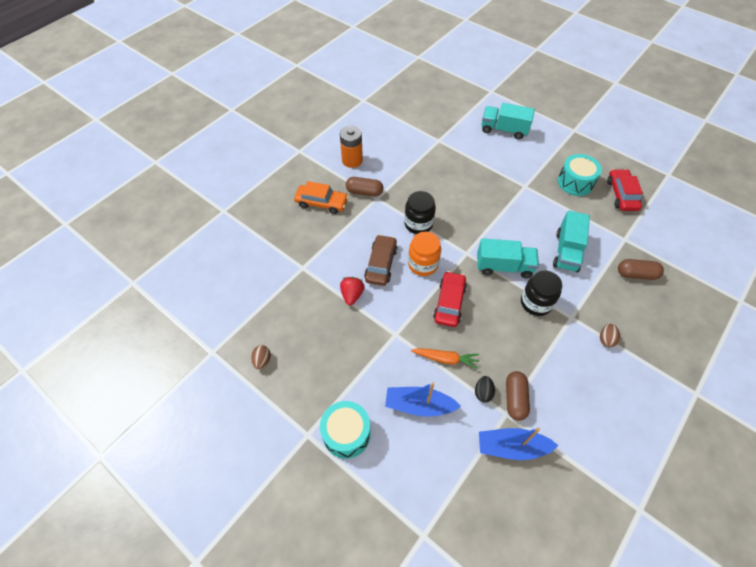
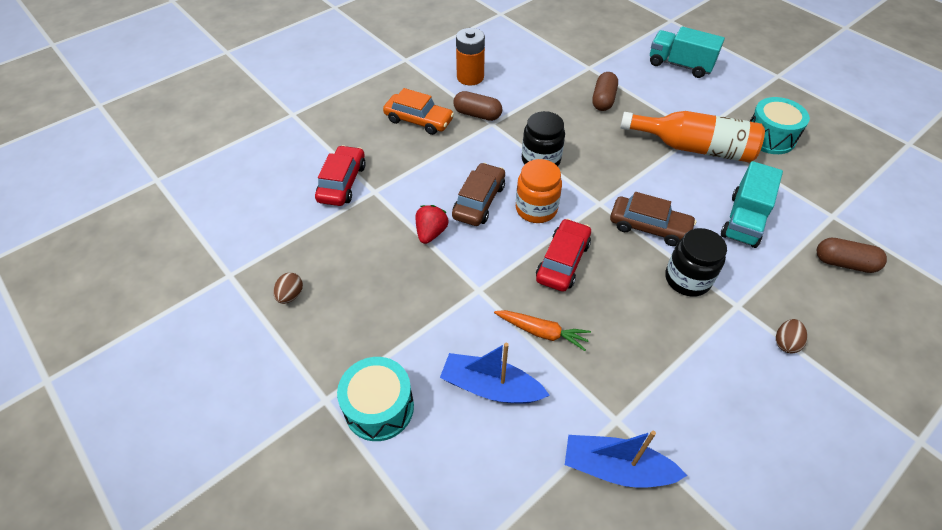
camera: 10 degrees right, 5 degrees down
(483, 392) = (587, 385): black egg -> none
(504, 266) = (649, 227): turquoise truck -> brown car
(515, 399) = (633, 401): brown capsule -> brown capsule (603, 100)
(524, 198) = (694, 148): none -> orange bottle
(621, 194) = (835, 160): red car -> red car (342, 182)

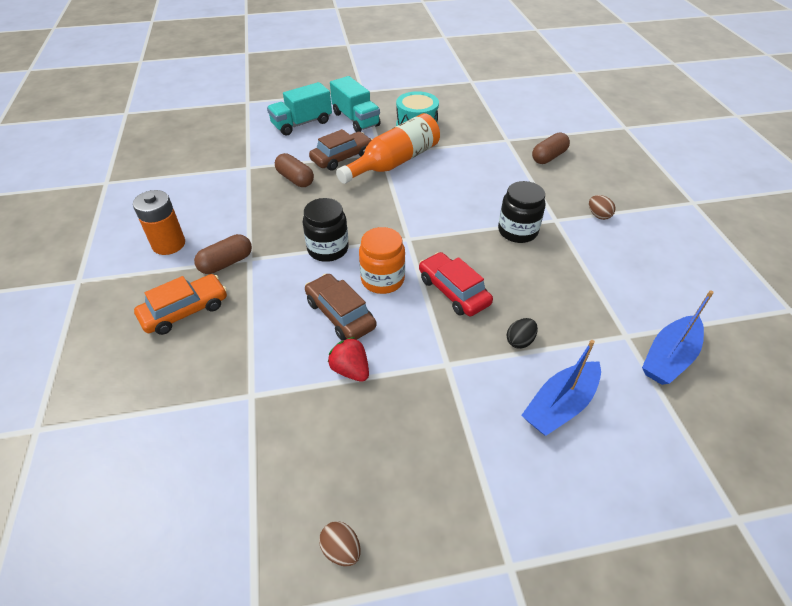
camera: 60 degrees left, 5 degrees down
(342, 182) = (210, 421): red car -> none
(379, 407) = (543, 513): turquoise drum -> none
(542, 332) = (520, 341): orange carrot -> black egg
(649, 227) = (454, 224): brown car -> brown car (342, 157)
(744, 220) = (482, 177): turquoise truck -> turquoise truck (356, 119)

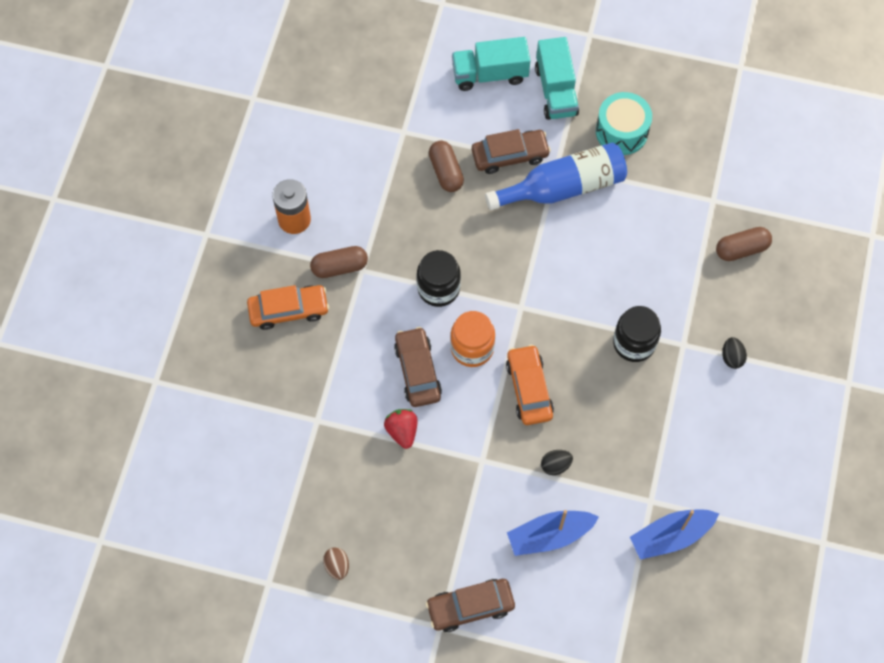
camera: 25 degrees right, 20 degrees up
(394, 162) = (563, 187): orange bottle -> blue bottle
(453, 291) = (529, 389): red car -> orange car
(530, 522) = (470, 607): none -> brown car
(598, 215) = (732, 357): brown egg -> black egg

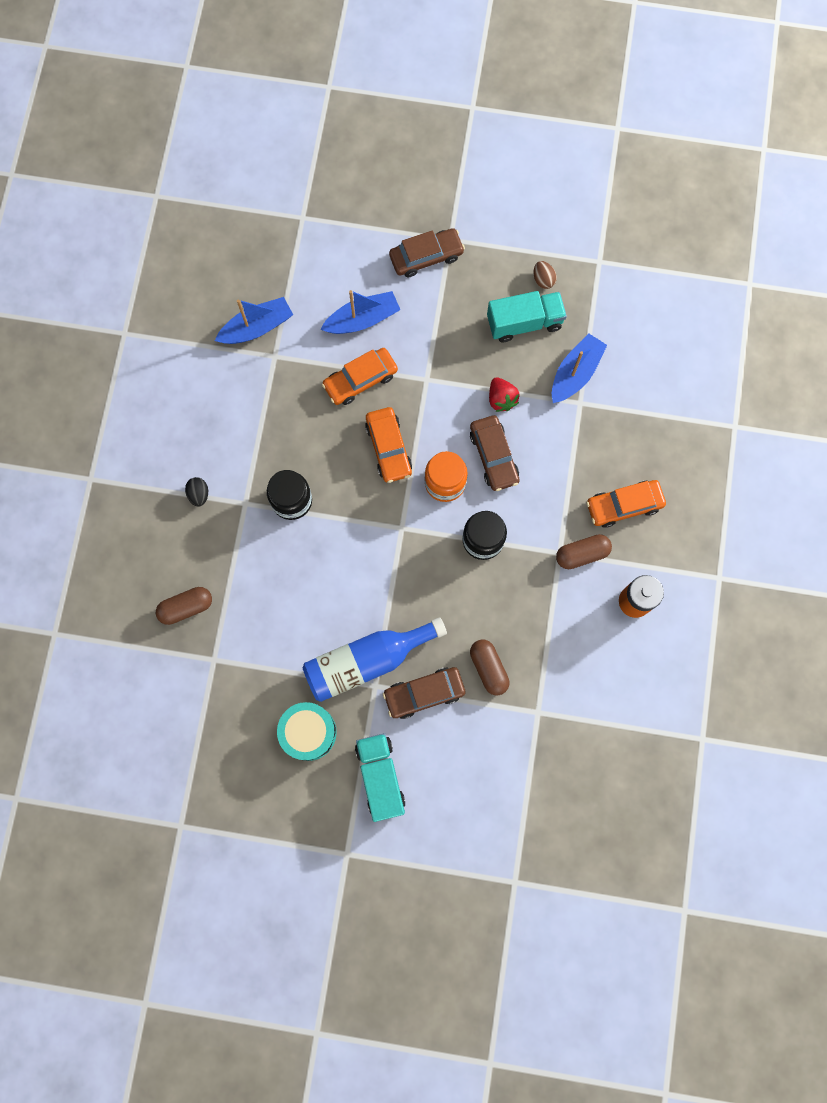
camera: 175 degrees right, 10 degrees up
(317, 453) = (575, 373): none -> blue boat
(490, 74) = (453, 792): turquoise truck -> turquoise truck (524, 323)
(555, 465) = (360, 380): black egg -> orange car

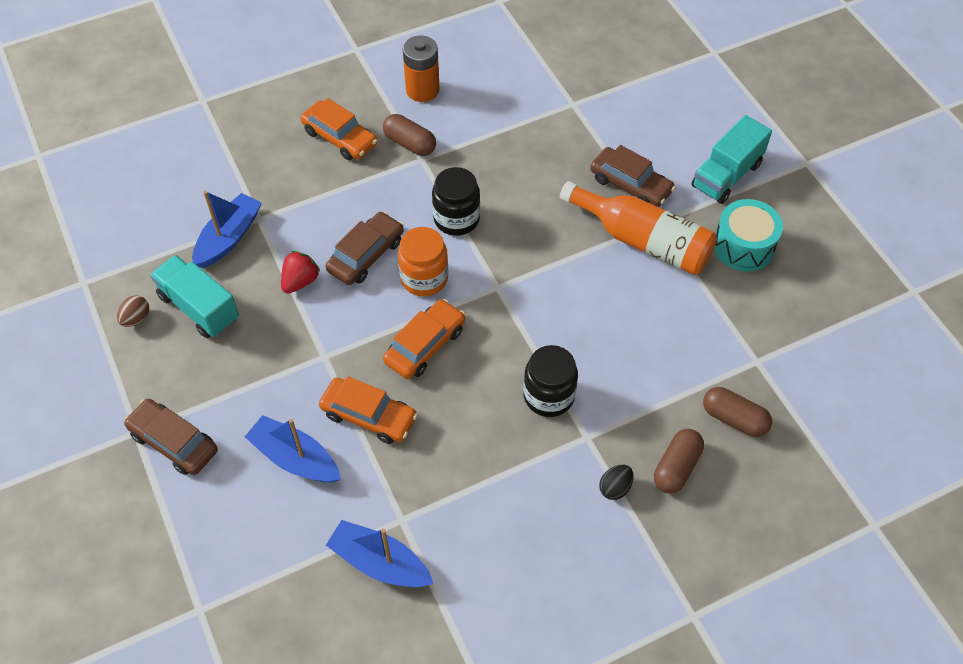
camera: 125 degrees left, 20 degrees down
(366, 661) = (643, 241): blue bottle -> orange bottle
(488, 668) = (567, 153): brown capsule -> brown capsule (676, 467)
(575, 373) = (229, 238): blue boat -> blue boat turned 120 degrees clockwise

